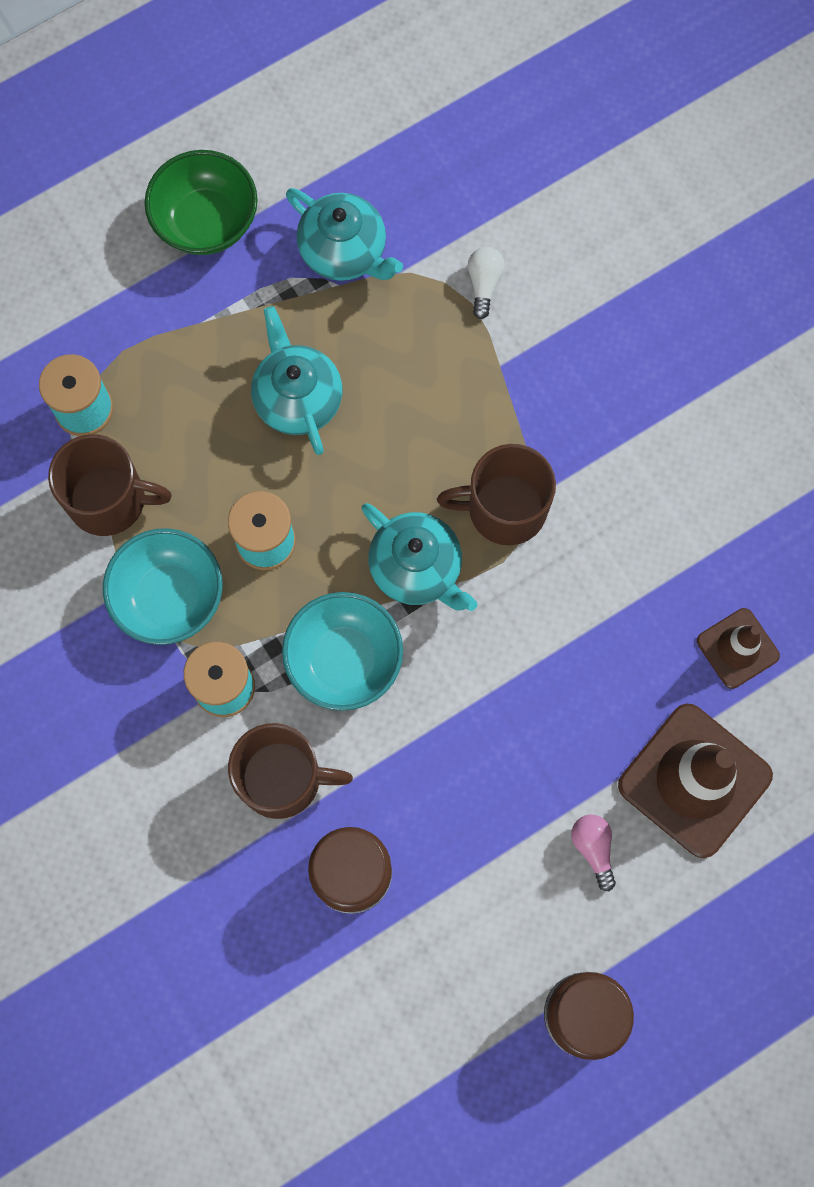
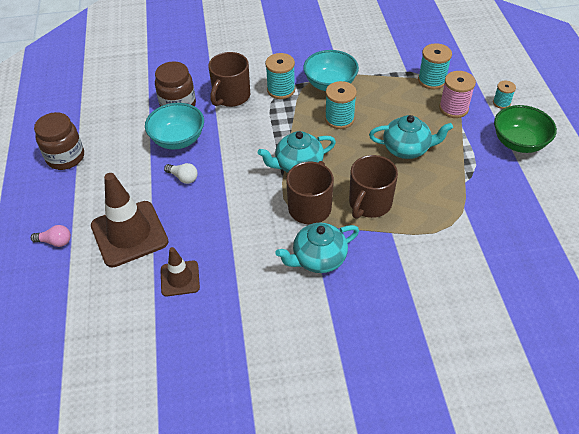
camera: 115 degrees right, 25 degrees down
(106, 271) = (501, 103): none -> turquoise spool
(109, 500) = (384, 78): brown mug -> brown mug (369, 203)
(154, 349) = (453, 108): none -> pink spool
(344, 252) = (484, 189): turquoise teapot -> turquoise teapot (318, 259)
(344, 660) = (269, 128): turquoise bowl -> turquoise bowl (178, 139)
(484, 284) = (444, 242): white light bulb -> white light bulb (183, 178)
(593, 848) = (128, 184): pink light bulb -> pink light bulb (55, 242)

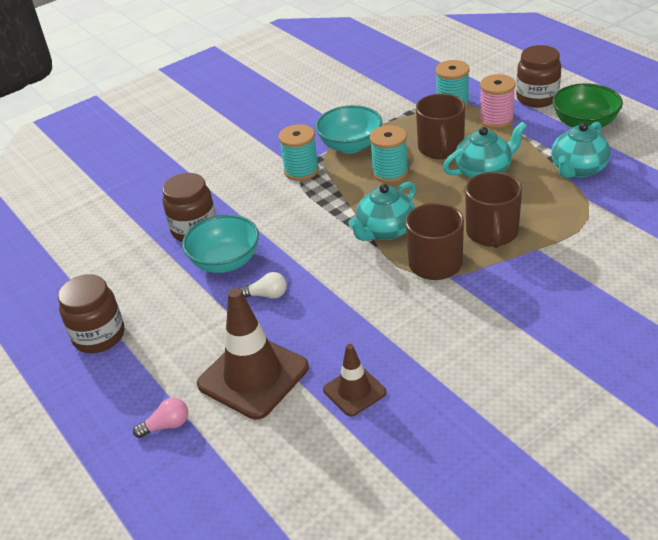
camera: 25 degrees left, 10 degrees down
(231, 96) = (250, 197): brown mug -> brown mug (441, 148)
(318, 259) = (487, 304): turquoise teapot -> turquoise teapot (578, 169)
(501, 103) = (537, 98): turquoise spool -> brown jar

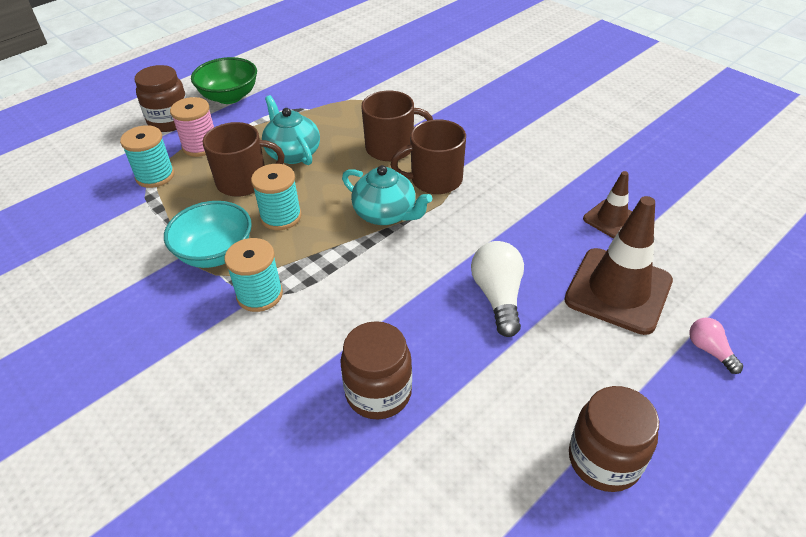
camera: 100 degrees left, 5 degrees up
(225, 262) = (444, 345): turquoise bowl -> none
(266, 295) = (498, 296): white light bulb -> white light bulb, size x1.75
(578, 169) = (301, 102): turquoise teapot -> none

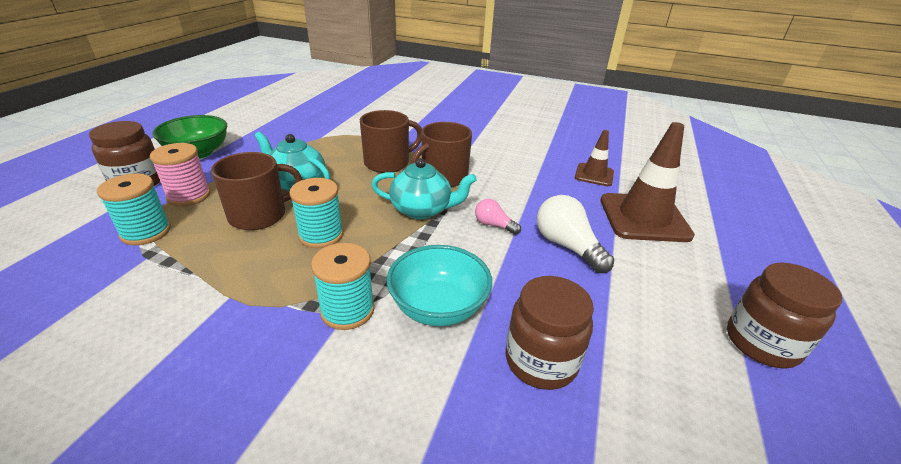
camera: 30 degrees left, 10 degrees down
(215, 253) = (268, 286): turquoise bowl -> turquoise bowl (438, 307)
(709, 350) = (737, 239): pink light bulb -> pink light bulb (494, 225)

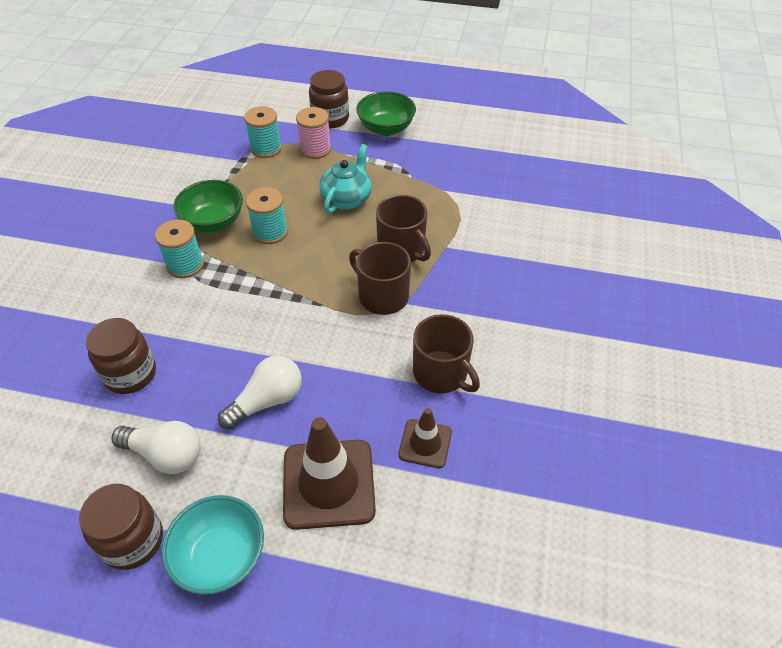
camera: 85 degrees right, 15 degrees up
(259, 215) = (293, 192): brown mug -> brown mug (441, 373)
(272, 282) = (213, 222): none -> green bowl
(422, 210) = (316, 287): turquoise teapot -> none
(438, 307) = (186, 312): turquoise bowl -> turquoise bowl (221, 557)
(494, 225) = (297, 342): pink light bulb -> none
(651, 320) = (165, 455): none -> white light bulb

